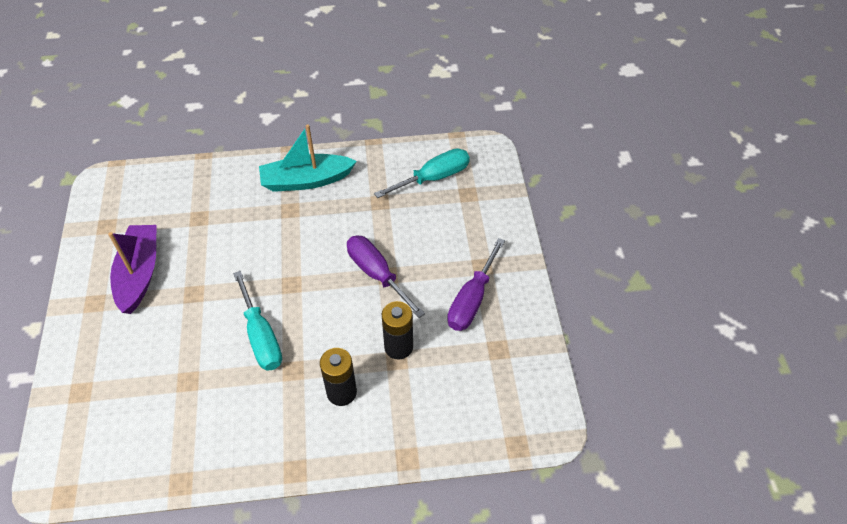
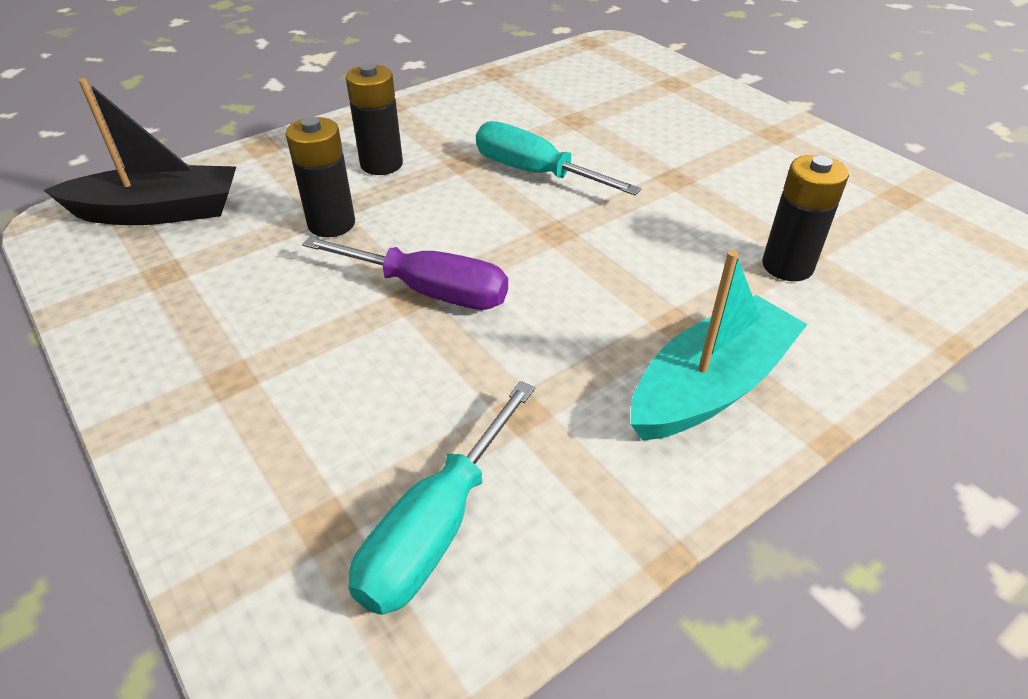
camera: 150 degrees right, 10 degrees down
(139, 273) = (770, 170): purple boat -> none
(213, 214) = (787, 266): none -> black battery
(471, 300) = (233, 318): purple screwdriver -> none
(491, 408) = (159, 212): none -> black boat

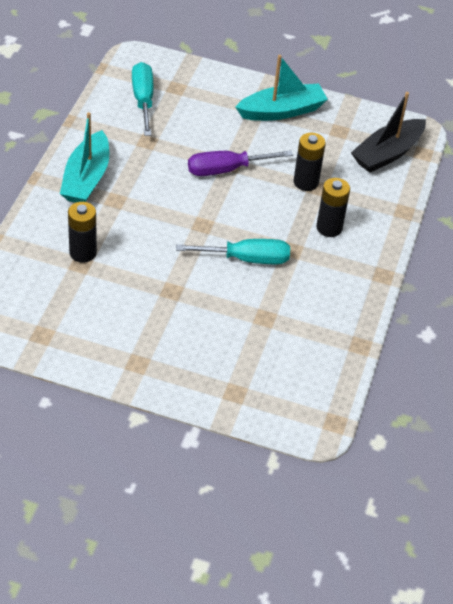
camera: 140 degrees right, 5 degrees up
(195, 351) = (282, 111): none -> turquoise boat

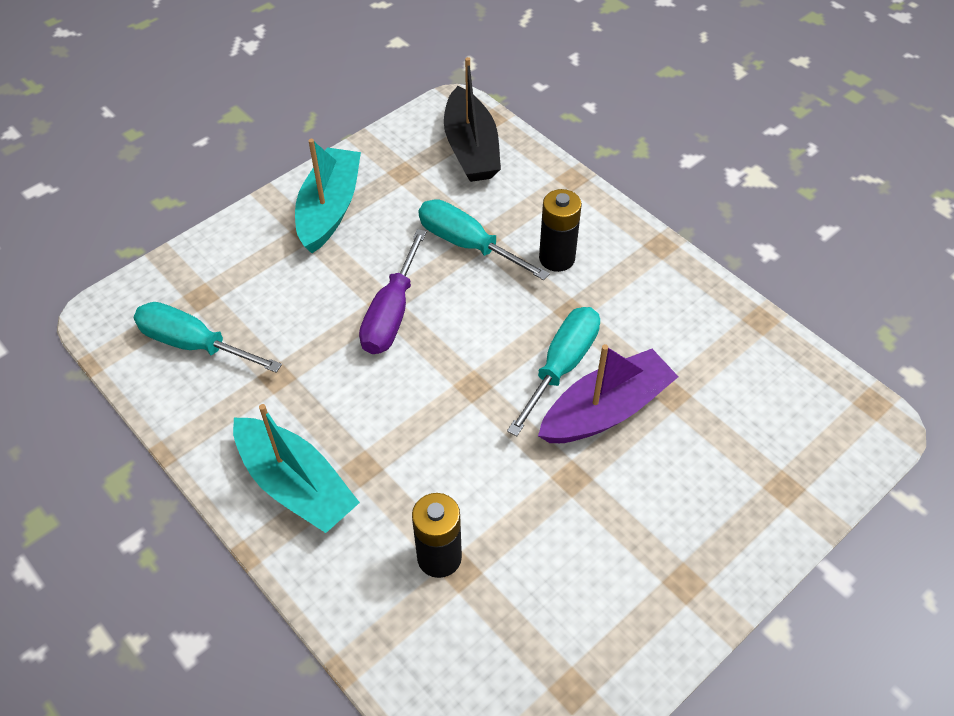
camera: 55 degrees left, 5 degrees up
(230, 290) = (606, 410): none -> purple boat
(306, 182) = (467, 244): black battery -> turquoise screwdriver

